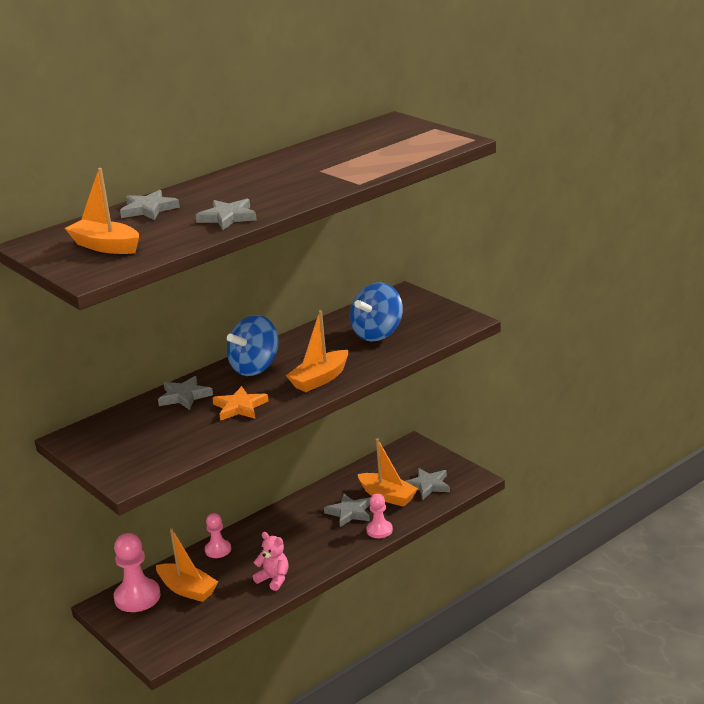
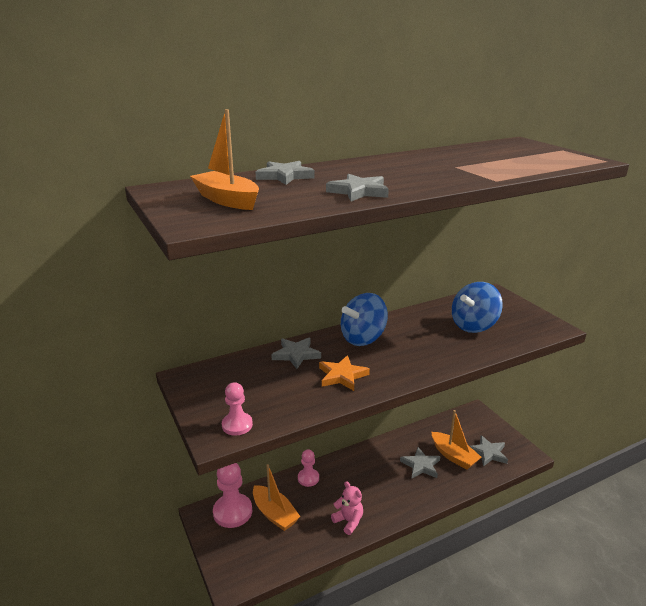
camera: 10 degrees right, 0 degrees up
(320, 379) = (419, 361): orange boat -> none
(379, 530) = (444, 490): pink pawn -> pink pawn (237, 425)

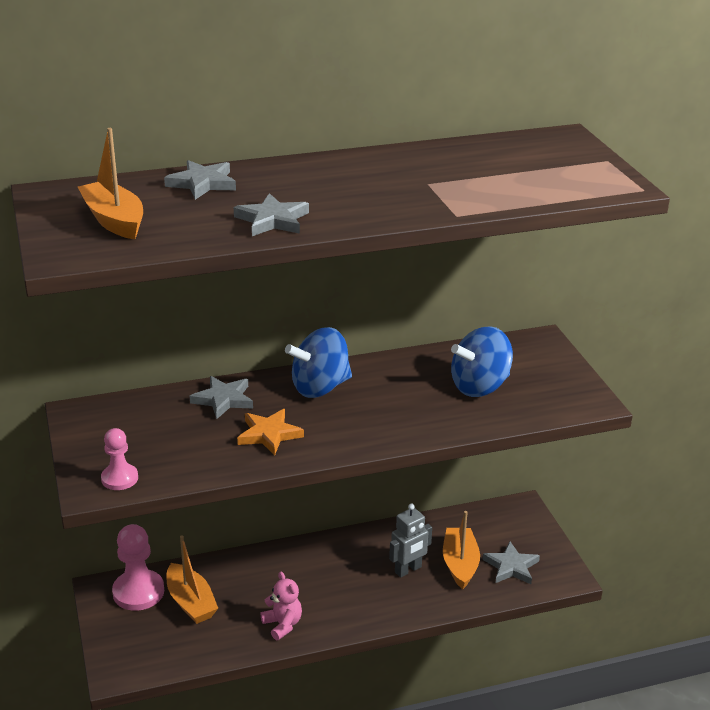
camera: 10 degrees right, 5 degrees up
(308, 478) = (248, 565): pink pawn -> none
(421, 465) = (408, 570): grey star -> grey robot
(454, 456) = (460, 564): orange boat -> orange boat turned 150 degrees counterclockwise

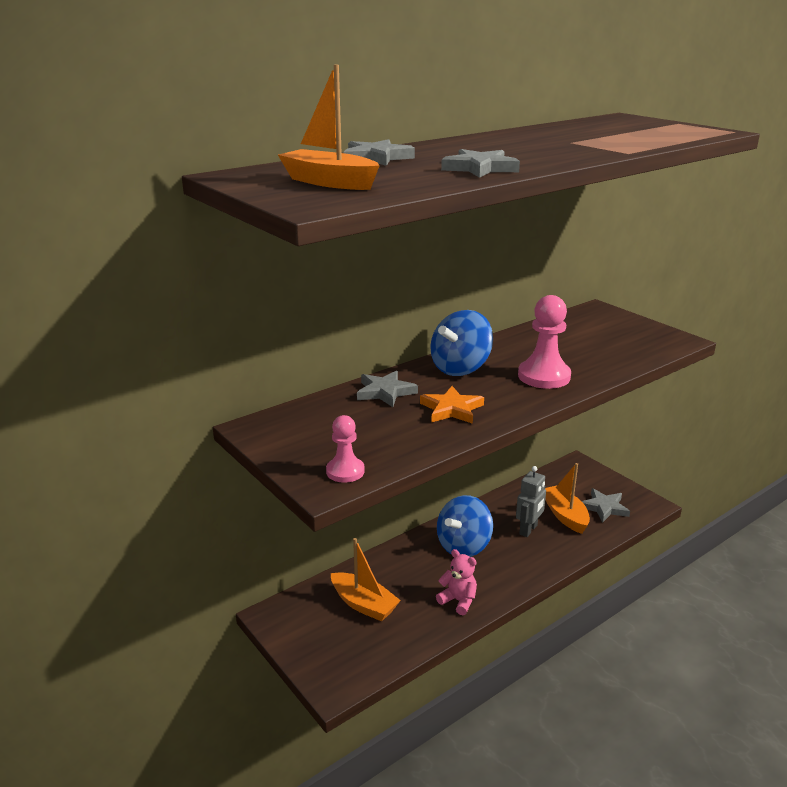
camera: 20 degrees left, 5 degrees down
(138, 592) = (309, 608): pink pawn -> pink pawn (544, 376)
(480, 386) = (586, 345): blue spinning top -> blue spinning top (463, 546)

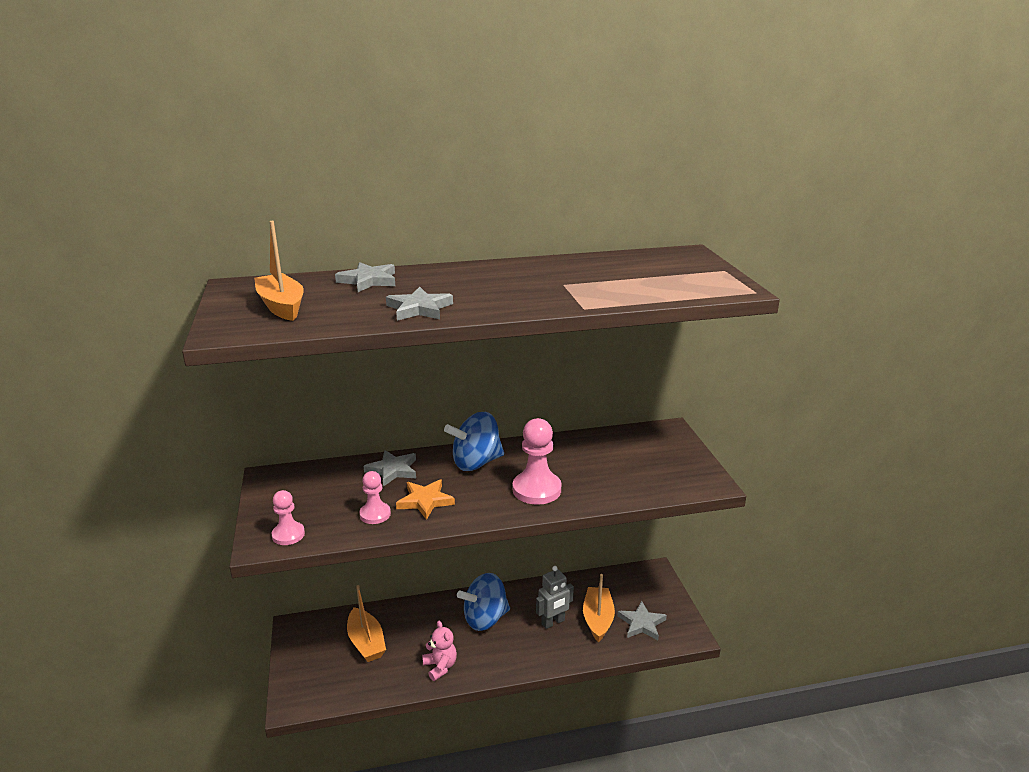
camera: 25 degrees right, 0 degrees up
(415, 431) = (375, 514): none -> pink pawn

